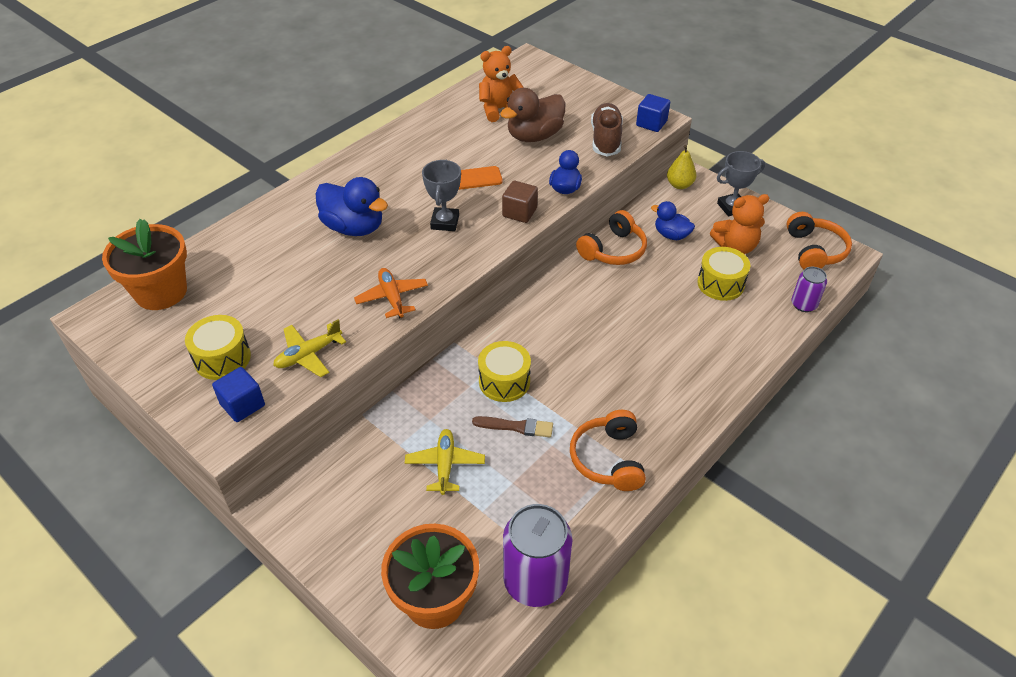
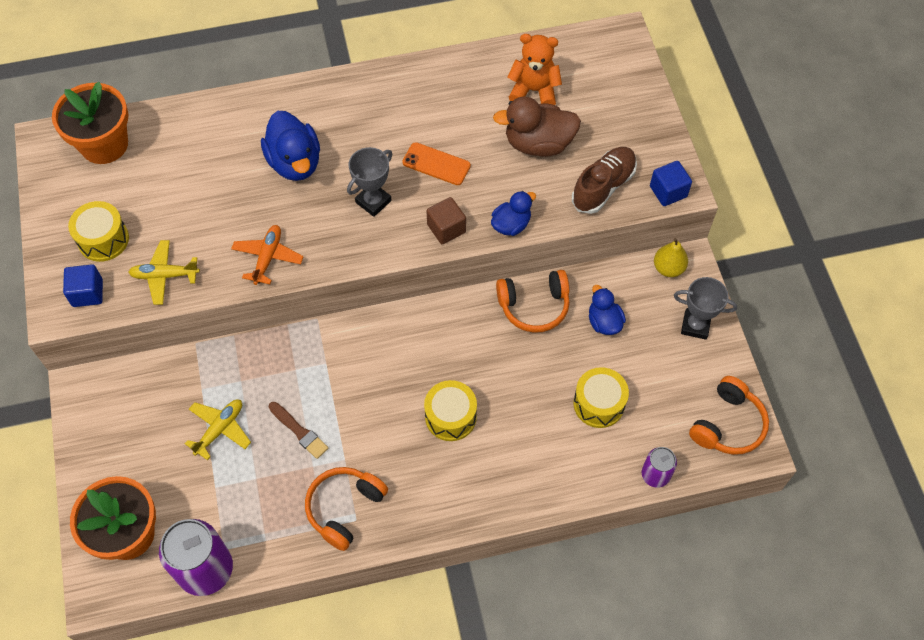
camera: 35 degrees right, 15 degrees up
(504, 381) = (325, 383): yellow drum -> yellow drum (450, 417)
(735, 246) = (654, 372): orange teddy bear -> none

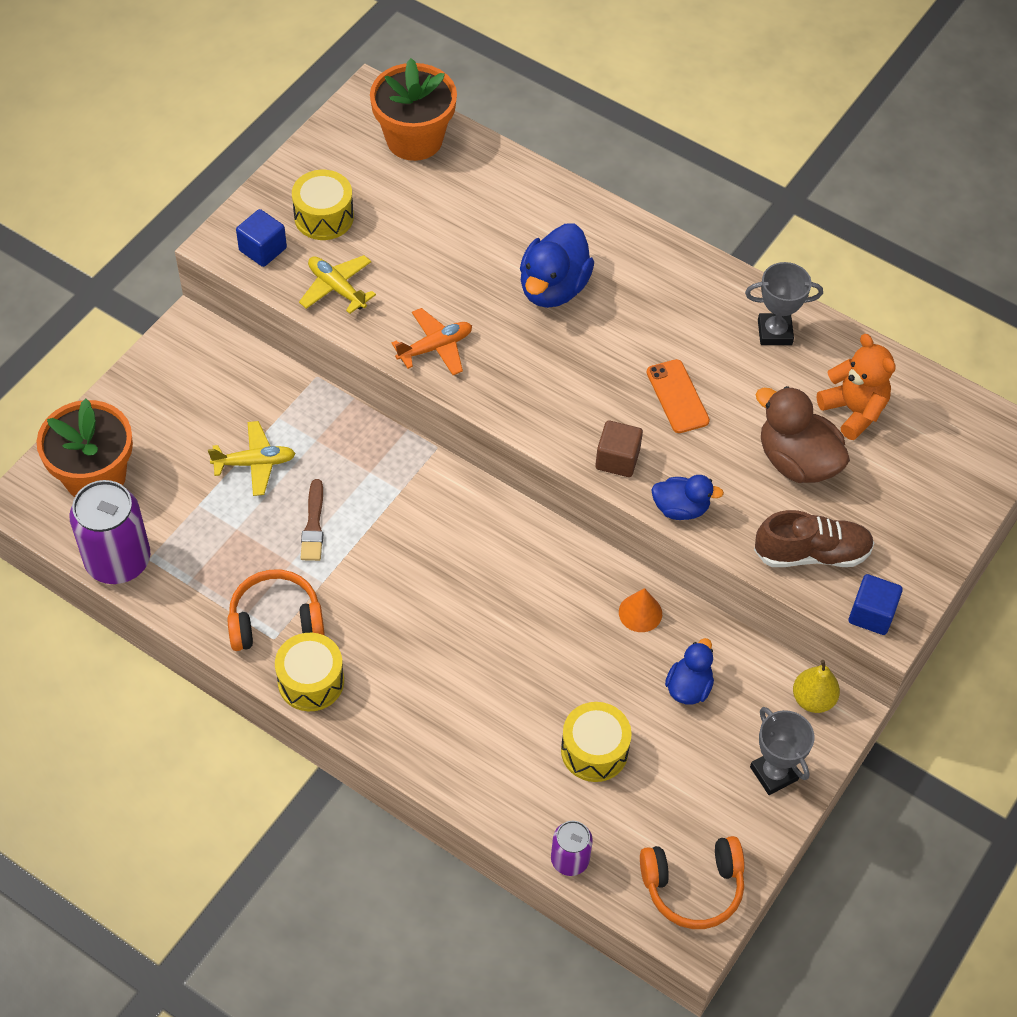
camera: 45 degrees right, 5 degrees down
(373, 201) = (581, 379): grey trophy -> grey trophy (774, 332)
(450, 417) = (450, 634): yellow drum -> yellow drum (311, 681)
(534, 306) = (640, 613): orange headphones -> orange cone

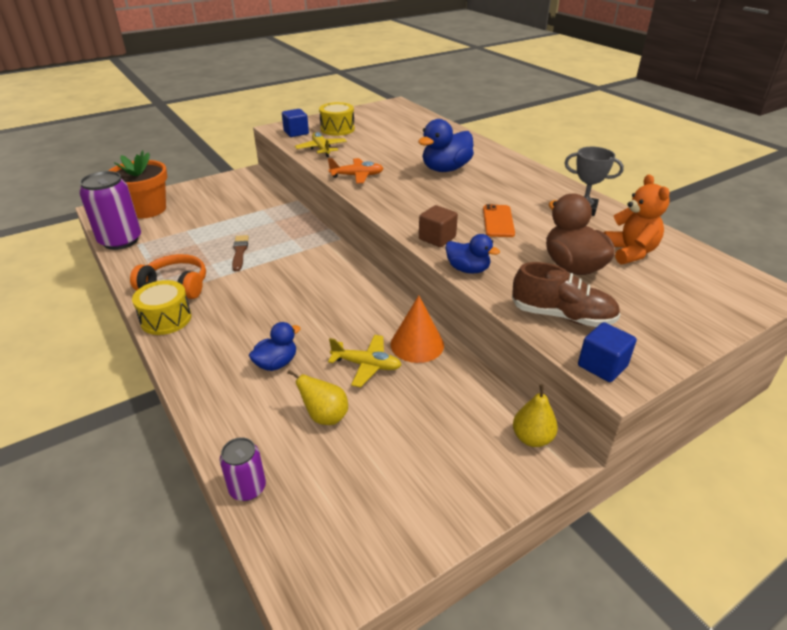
camera: 25 degrees right, 20 degrees down
(255, 463) = (232, 222): yellow plane -> yellow plane (366, 365)
(313, 525) = (239, 252): brown brush -> brown brush turned 150 degrees clockwise
(414, 139) = (406, 116): orange flower pot -> none
(594, 750) = (325, 416): yellow drum -> yellow pear
(640, 613) = (417, 344): orange cone -> orange cone, size x1.53
(688, 687) = (427, 398): blue duck -> blue duck (276, 363)
(693, 887) = (340, 553): orange headphones -> none
(774, 773) = (469, 483): grey trophy -> none

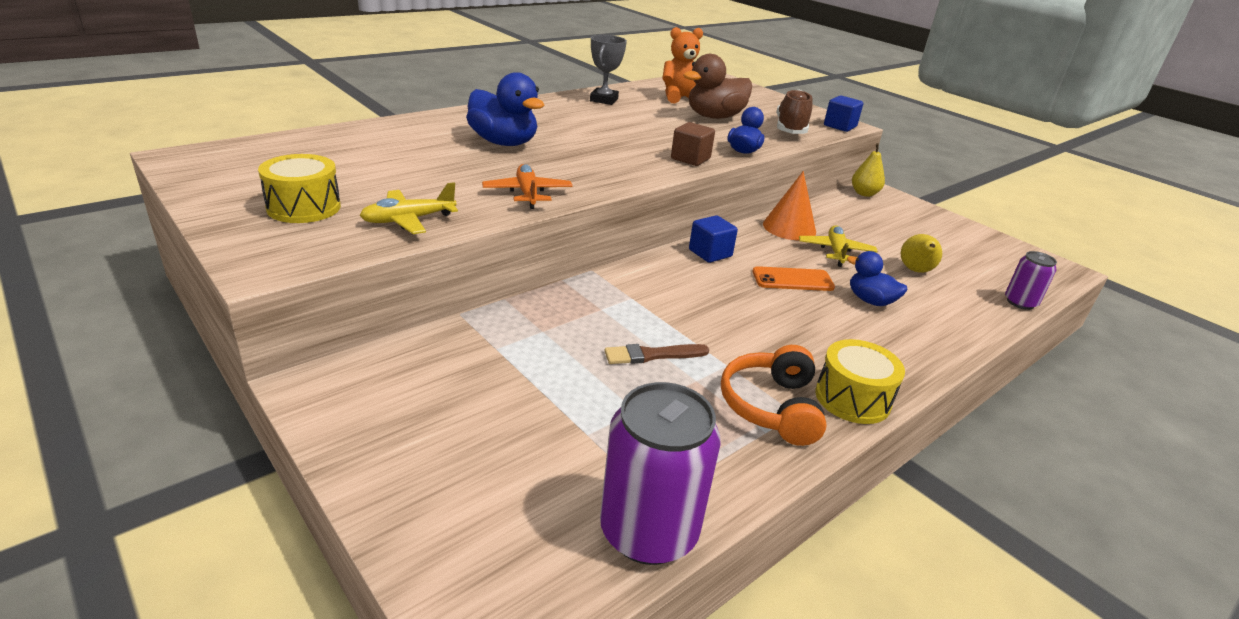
camera: 100 degrees left, 5 degrees down
(147, 209) = (489, 529): orange flower pot -> none
(296, 133) = (304, 246): blue cube -> blue cube (710, 253)
(498, 221) = (641, 132): orange phone -> orange phone (792, 280)

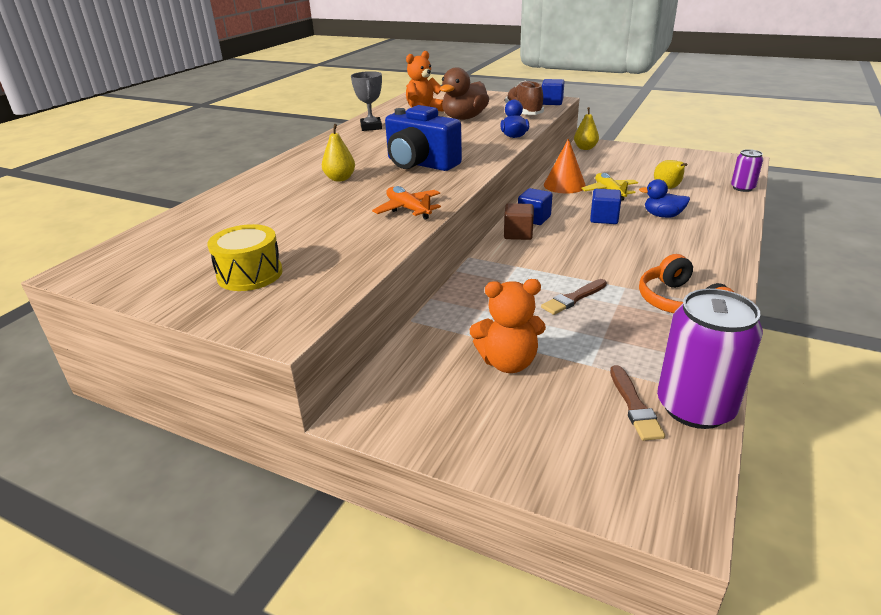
camera: 20 degrees left, 0 degrees up
(408, 220) = (347, 256): yellow plane -> none
(504, 143) = (340, 179): blue duck -> yellow pear
(504, 395) = (508, 362): none -> orange teddy bear
(582, 498) = (634, 406): none -> brown brush
(602, 151) = (420, 164): none -> blue camera
(690, 159) = (486, 151): brown cube -> brown cube (518, 234)
(792, 280) = (604, 218): orange phone -> blue cube
(852, 398) = (717, 279): yellow drum -> none

